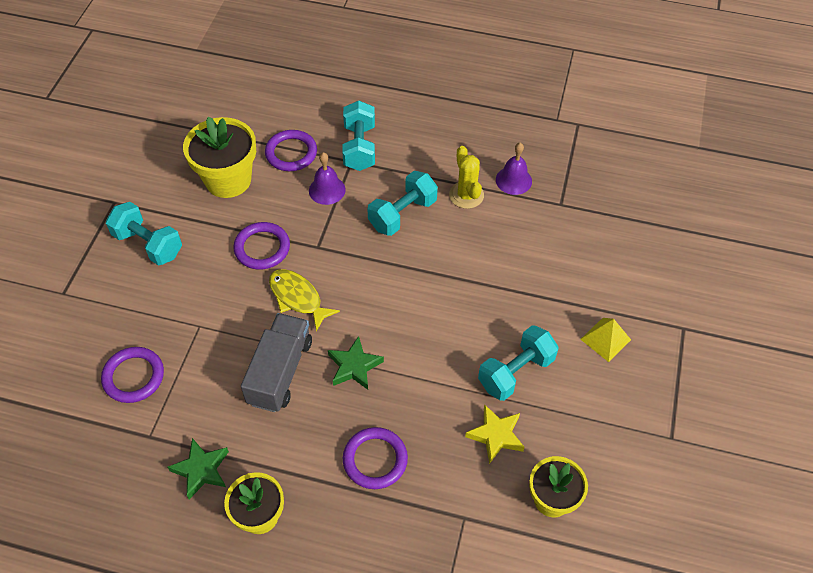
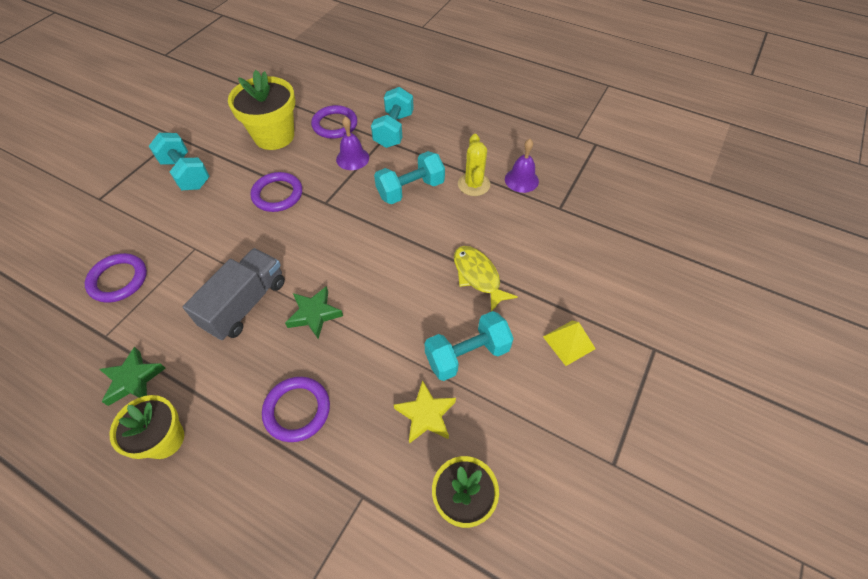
camera: 15 degrees right, 0 degrees up
(298, 298) = (289, 242): yellow fish -> yellow fish (478, 276)

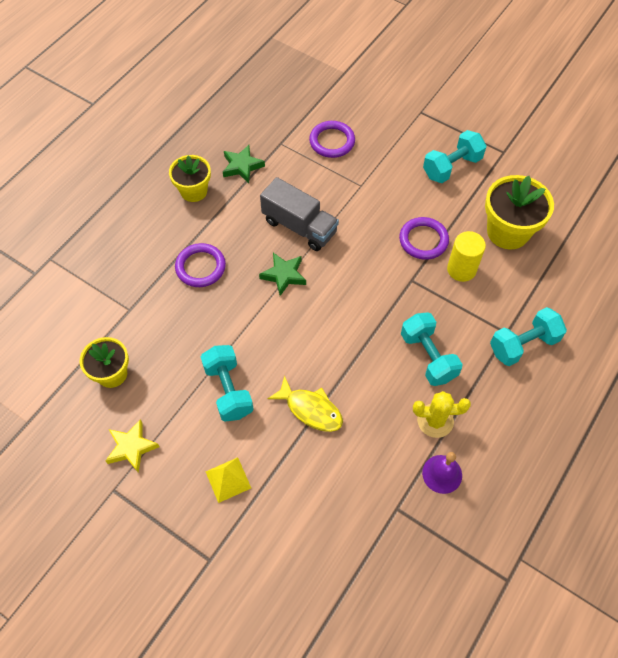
camera: 95 degrees right, 5 degrees up
(314, 167) = (461, 269): none -> yellow cylinder
(335, 125) = (529, 286): purple ring -> none
(352, 158) = (475, 303): purple bell -> none
(394, 130) = (523, 344): turquoise dumbbell -> turquoise dumbbell turned 45 degrees counterclockwise
(426, 415) = (181, 354): yellow star -> yellow star (132, 447)
(478, 276) = (311, 409): yellow fish -> yellow fish turned 60 degrees clockwise

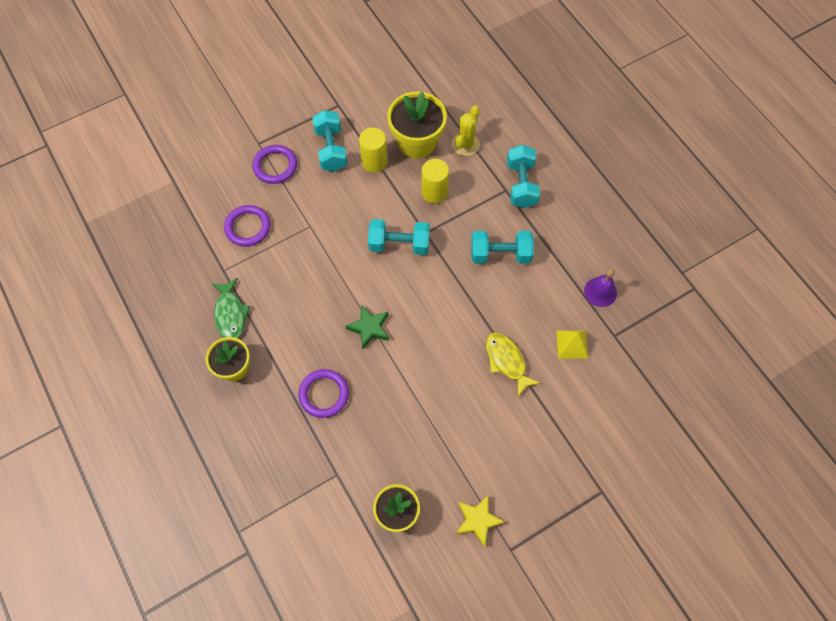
camera: 65 degrees left, 5 degrees up
(228, 390) = (460, 419): turquoise dumbbell -> turquoise dumbbell (399, 244)
(228, 479) = (540, 451): yellow pyramid -> yellow pyramid (572, 344)
(242, 166) = (230, 314): green star -> green fish
(299, 226) = (325, 294): grey truck -> none
(311, 409) = (507, 361): yellow fish -> yellow fish turned 90 degrees counterclockwise
(423, 240) = (392, 206): purple ring -> purple ring (275, 166)
(435, 420) = (556, 275): yellow cactus -> yellow cactus (465, 144)
(462, 206) = (374, 162): none -> yellow cylinder

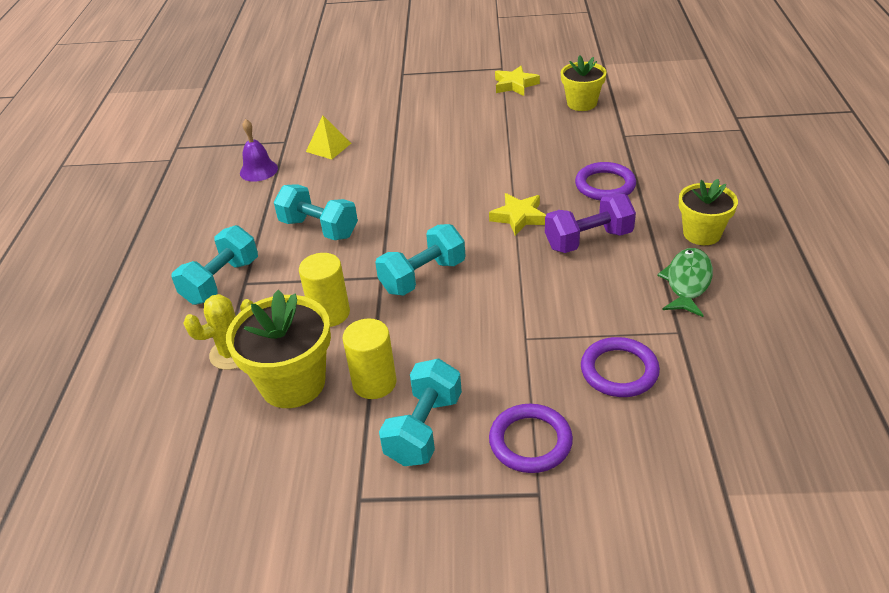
camera: 145 degrees left, 25 degrees down
(309, 326) = (588, 240): none -> purple dumbbell
(369, 328) = (519, 217): green star -> yellow star
(399, 244) = (423, 276): turquoise dumbbell -> turquoise dumbbell turned 75 degrees counterclockwise
(507, 361) = (400, 154): yellow fish -> none

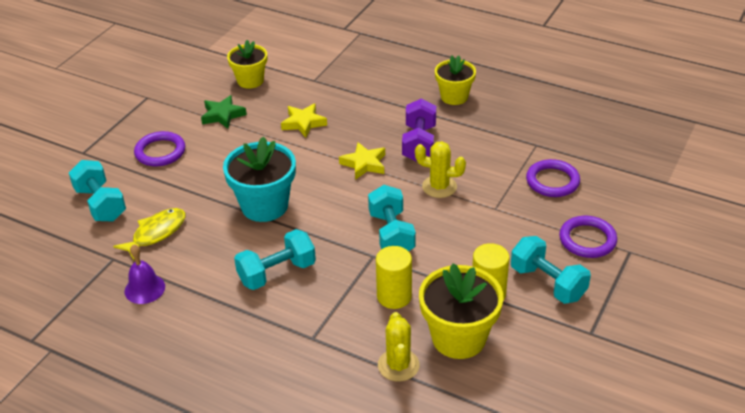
camera: 65 degrees left, 0 degrees up
(221, 281) = (297, 352): turquoise dumbbell -> turquoise dumbbell (100, 204)
(328, 147) = (156, 233): yellow pyramid -> yellow fish
(405, 185) = (264, 206): none -> turquoise flower pot
(514, 111) = (223, 115): none -> green star
(515, 85) = (183, 100): yellow star -> yellow star (303, 123)
(527, 281) = (439, 187): none -> yellow cactus
(605, 185) = (365, 112): purple ring -> purple ring (160, 152)
(687, 282) = (495, 122): green fish -> none

